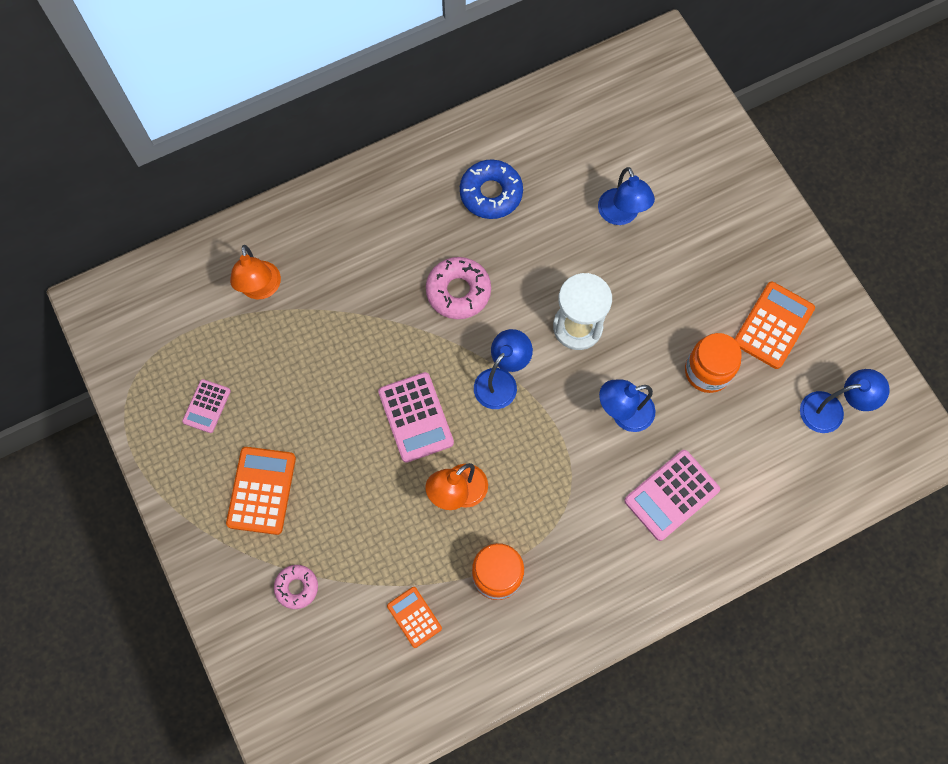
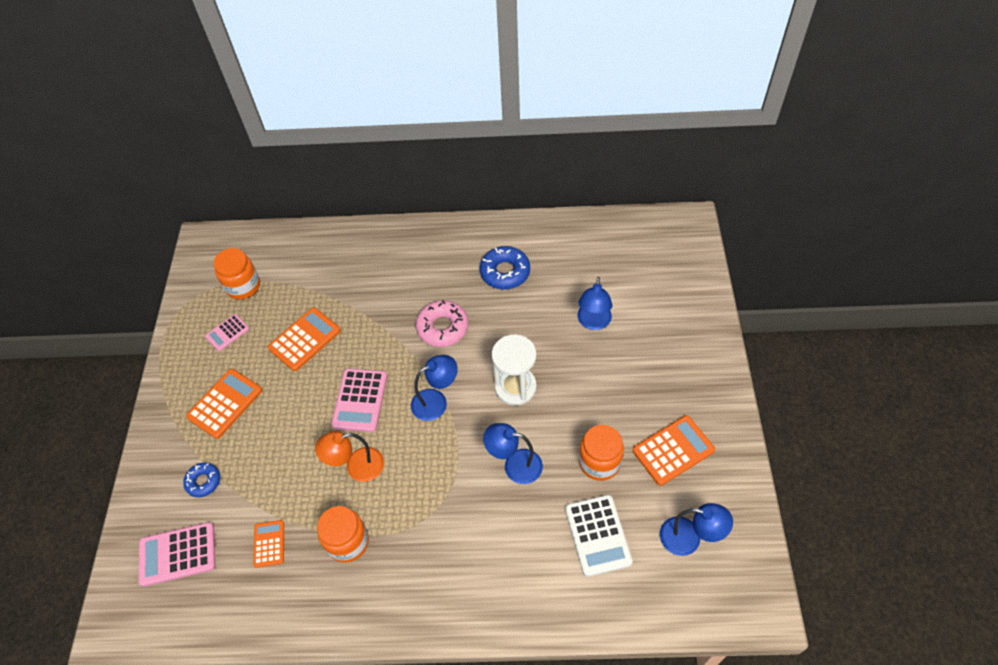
camera: 30 degrees right, 15 degrees down
(187, 340) = (243, 286): none -> orange jar
(261, 289) = (311, 273): orange lamp -> none
(297, 587) = (203, 481): pink donut -> blue donut
(306, 374) = (304, 339): none -> orange calculator
(671, 495) = (518, 545): pink calculator -> pink calculator (178, 554)
(744, 448) = (598, 535): none -> white calculator

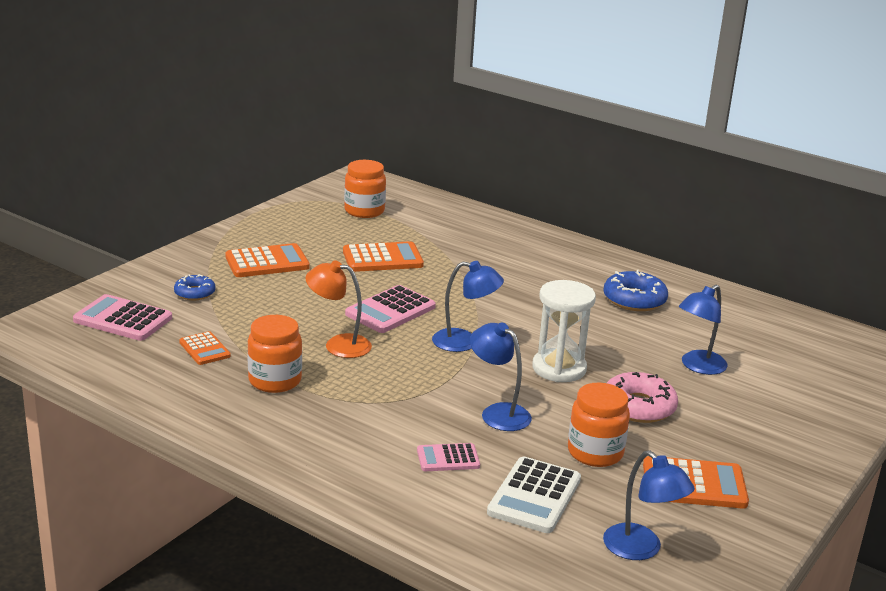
camera: 30 degrees right, 30 degrees down
(227, 333) = (318, 228): pink calculator -> pink calculator (448, 458)
(269, 543) = (204, 349): orange calculator -> orange calculator turned 120 degrees clockwise
(443, 327) = (526, 305): pink donut -> pink donut (638, 407)

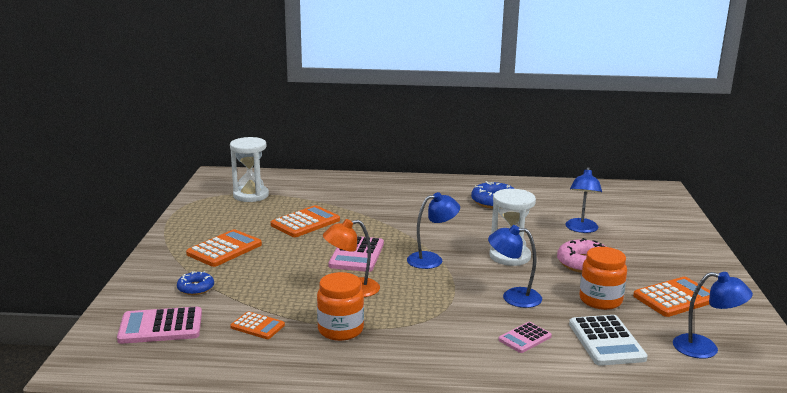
camera: 30 degrees left, 5 degrees down
(364, 211) = (251, 195): orange jar -> white hourglass

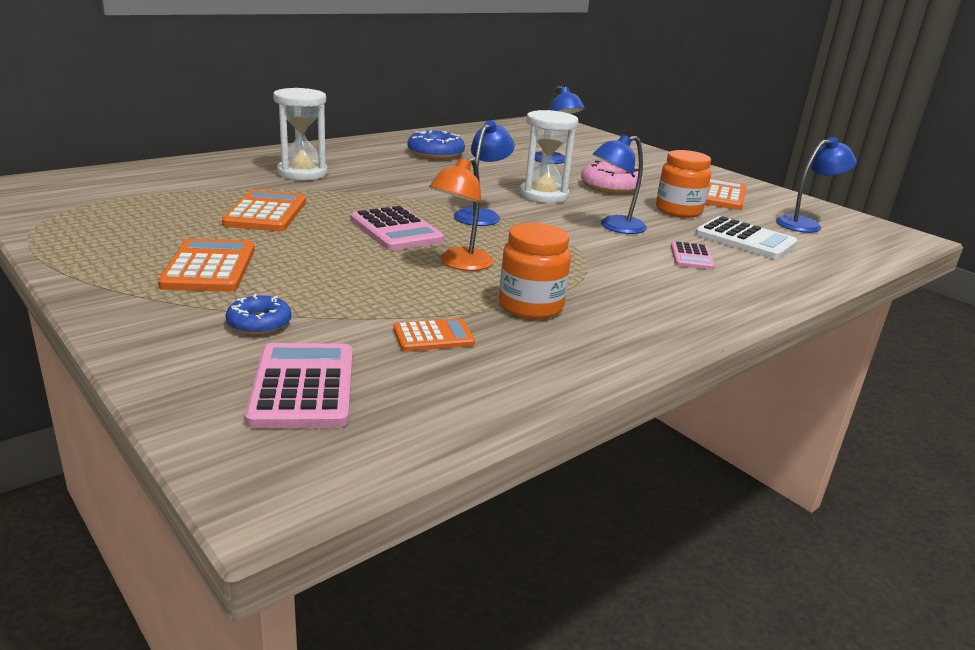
camera: 45 degrees left, 5 degrees up
(161, 327) = (303, 386): pink calculator -> pink calculator turned 135 degrees clockwise
(251, 195) = (124, 200): white hourglass -> white hourglass (302, 173)

